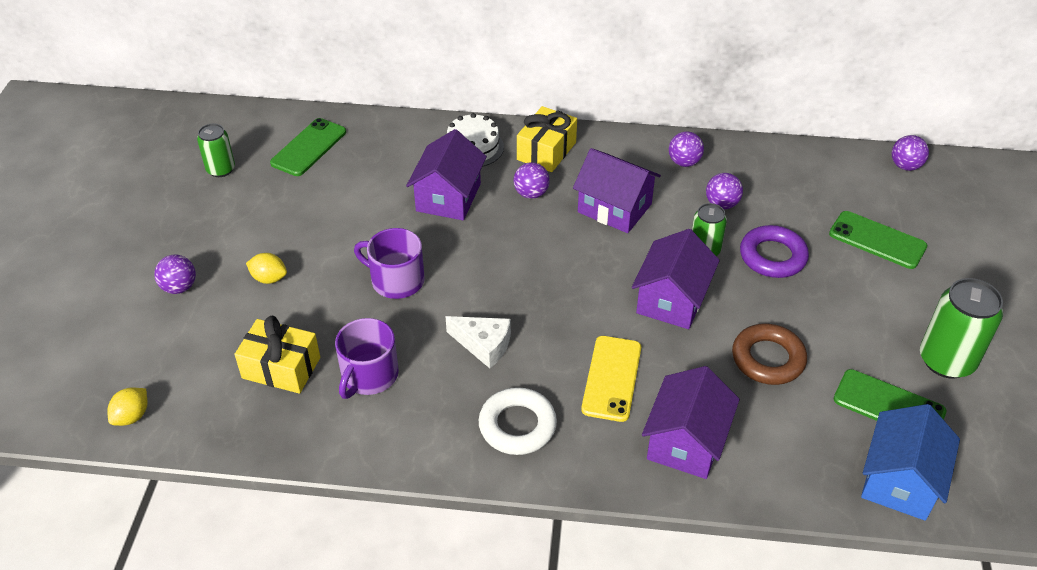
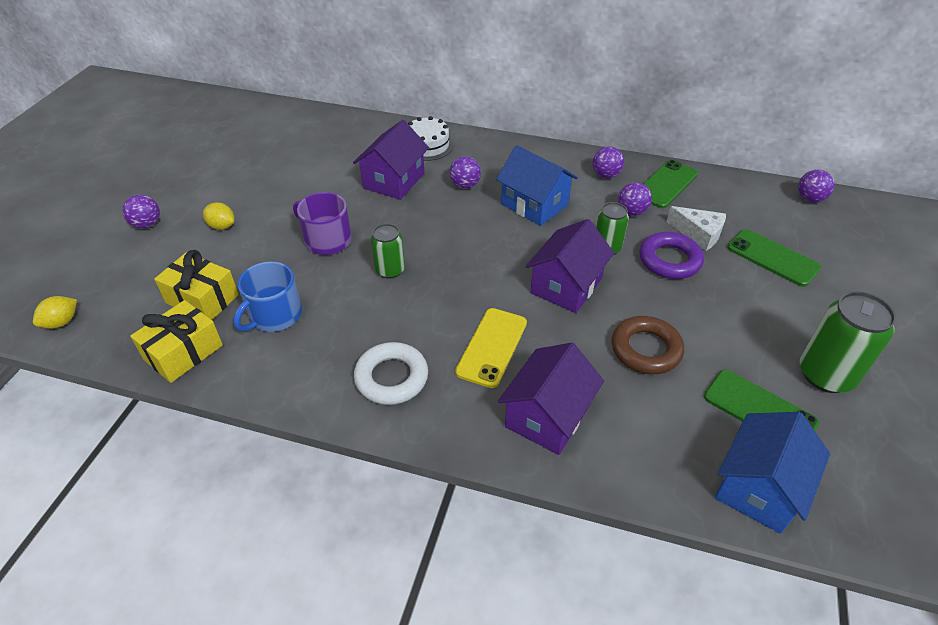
camera: 10 degrees right, 0 degrees up
(221, 169) = (218, 141): green can -> green can (390, 270)
(309, 147) = (293, 132): green phone -> green phone (666, 184)
(369, 375) = (274, 315): purple mug -> blue mug
(484, 345) = (384, 303): white cheese -> white cheese (699, 234)
(546, 151) = (488, 154): yellow gift -> yellow gift (183, 352)
(614, 208) = (534, 204): purple house -> blue house

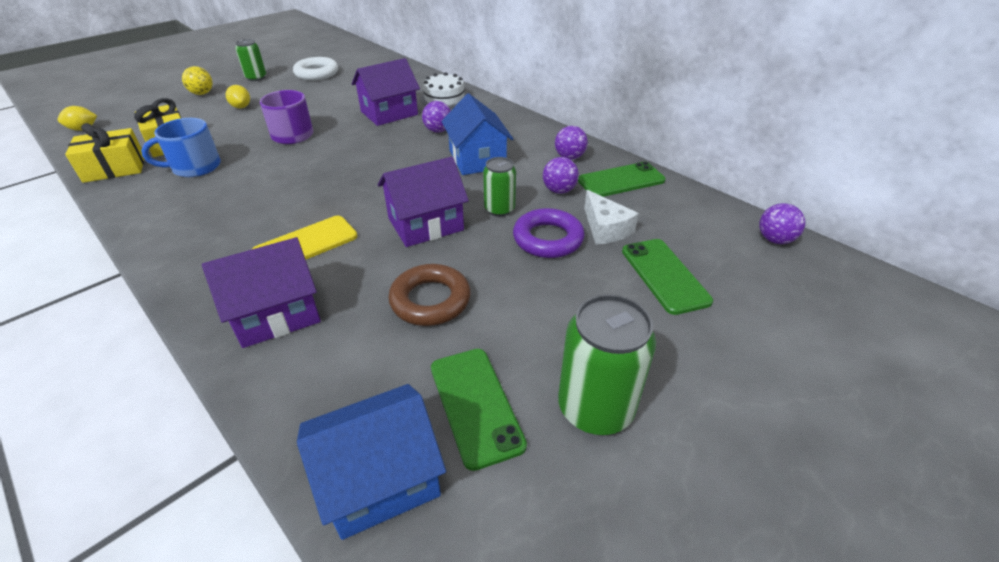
camera: 30 degrees right, 5 degrees down
(147, 224) = (202, 93): purple ball -> yellow ball
(390, 270) = (307, 166): green can -> green can (256, 78)
(391, 377) = (207, 235): white ring -> white ring (316, 73)

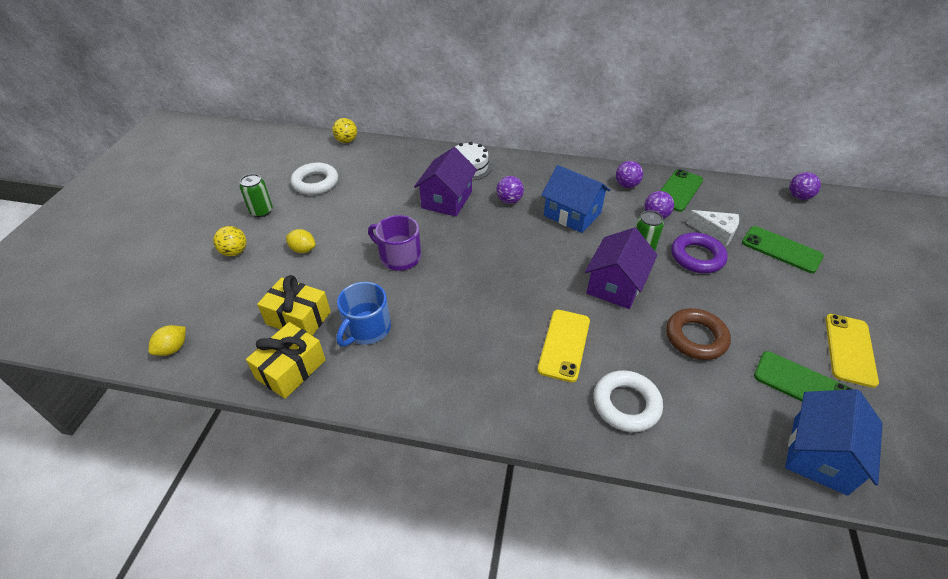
camera: 35 degrees left, 5 degrees up
(276, 314) = (626, 404): purple house -> white ring
(380, 56) = (346, 141): none -> yellow ball
(595, 408) = (849, 349): green can -> yellow phone

